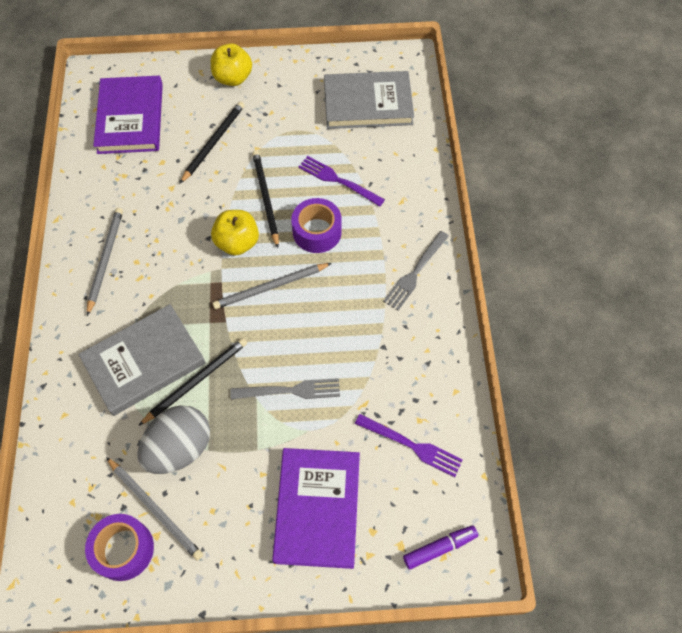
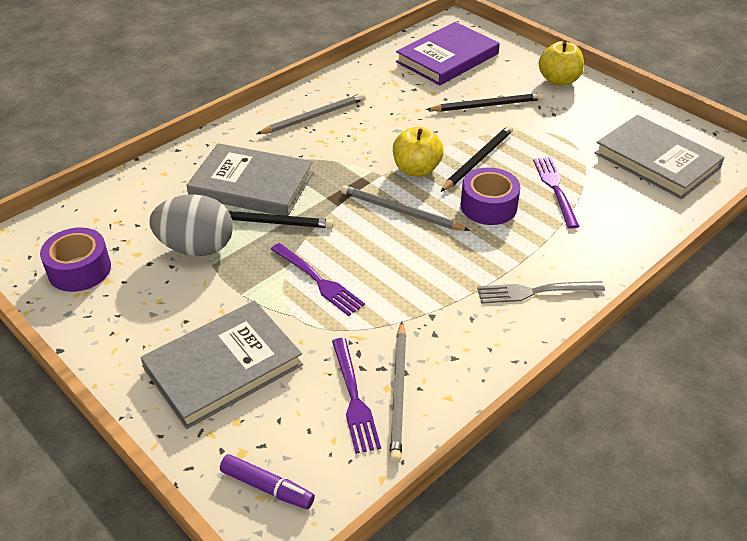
camera: 50 degrees right, 20 degrees down
(155, 509) = (130, 266): grey pencil -> grey pencil (398, 392)
(290, 390) = (319, 281): grey fork -> purple fork
(317, 508) = (223, 367): purple book -> grey book

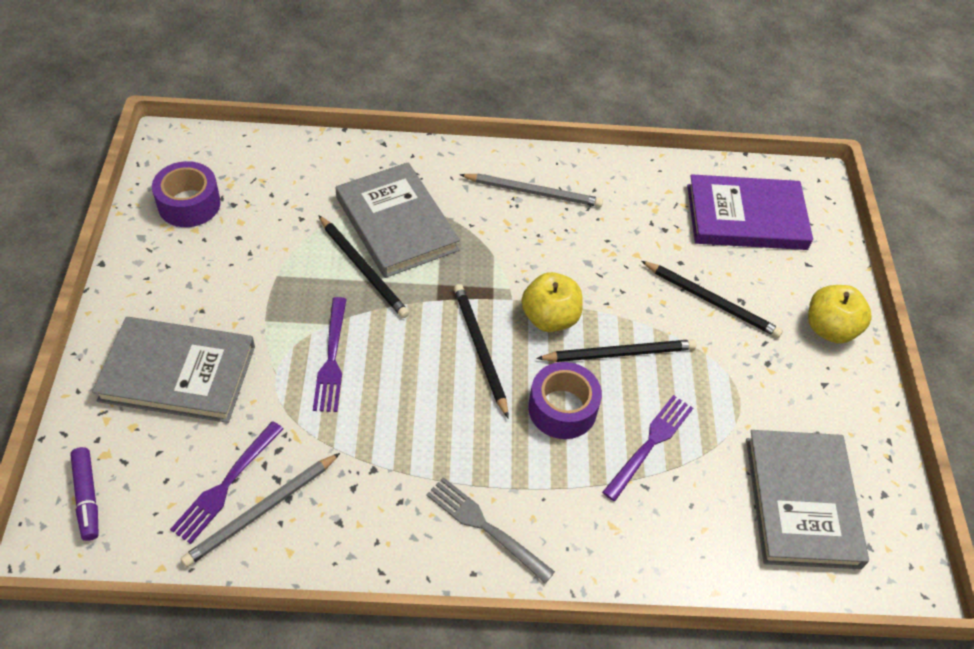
camera: 40 degrees right, 10 degrees up
(197, 248) = (285, 251): grey egg -> none
(400, 211) = (480, 349): grey pencil -> black pencil

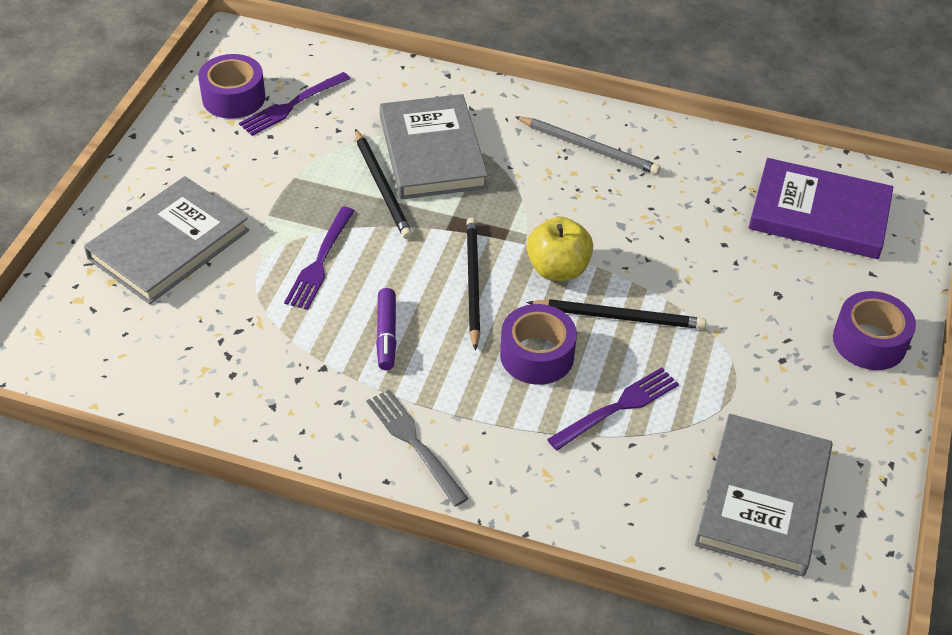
camera: 20 degrees right, 5 degrees down
(87, 497) = (49, 332): purple marker -> purple marker (386, 335)
(178, 373) = (169, 244): grey book -> grey book turned 75 degrees counterclockwise
(226, 485) = (178, 350): purple fork -> purple fork (292, 106)
(261, 511) = (202, 379): grey pencil -> none
(712, 301) = (743, 288): black pencil -> none
(829, 329) = (869, 341): yellow apple -> purple tape

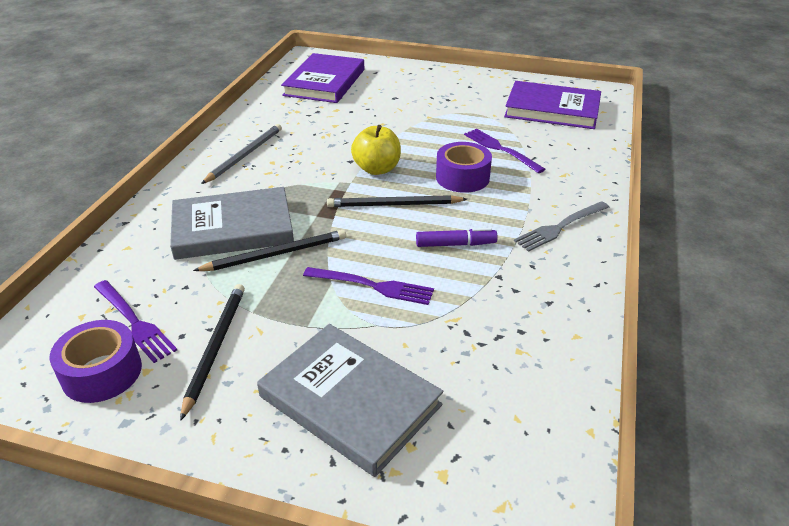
camera: 90 degrees left, 10 degrees down
(619, 317) = (421, 147): black pencil -> black pencil (215, 347)
(763, 498) = (552, 109): grey book -> purple book
(869, 341) = (429, 76): purple tape -> none

